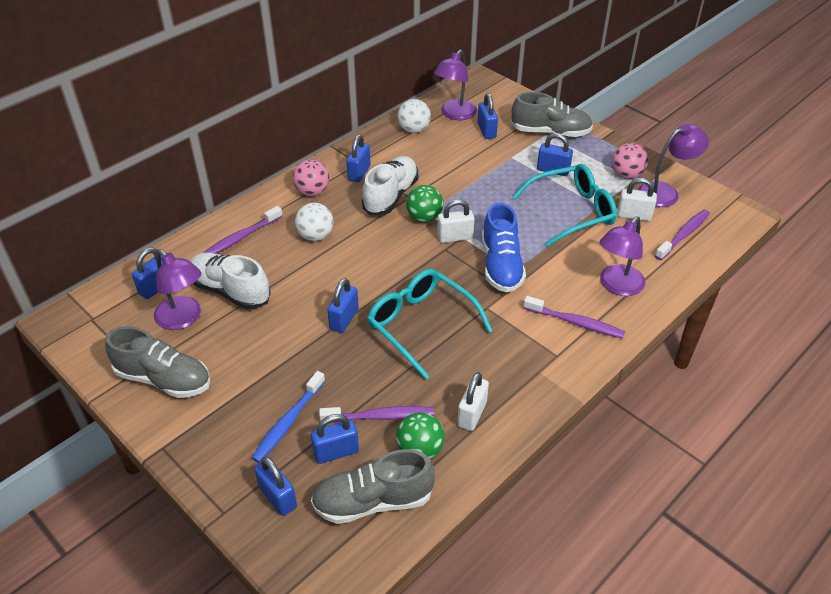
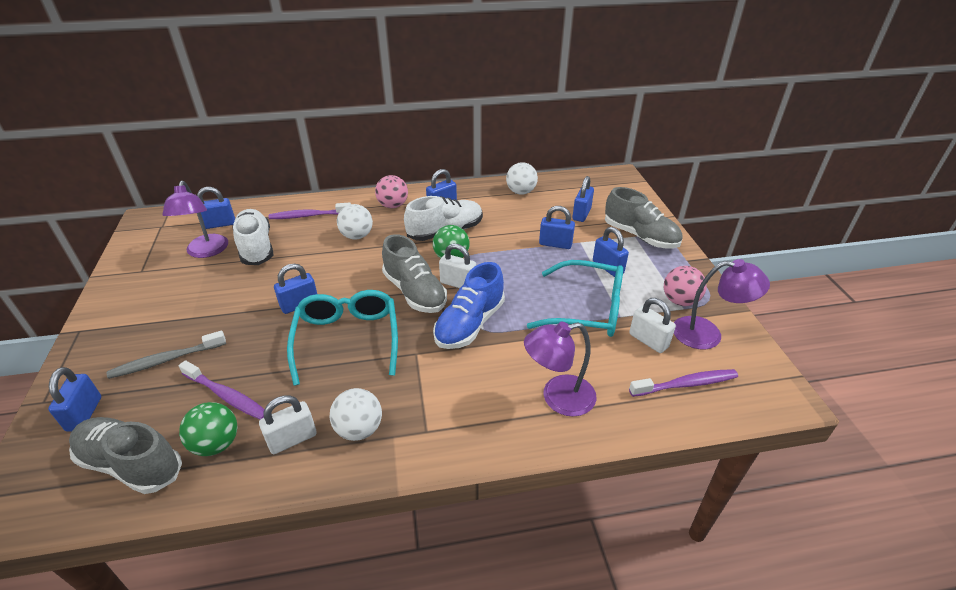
camera: 35 degrees right, 5 degrees down
(164, 379) = (142, 285): grey shoe -> grey shoe (415, 292)
(288, 421) = (167, 360): blue toothbrush -> grey toothbrush
(336, 452) = (163, 404): blue padlock -> blue padlock (555, 244)
(455, 114) = (568, 193): purple lamp -> none
(511, 380) = (359, 429): none -> white ball
(575, 322) = (478, 410): purple toothbrush -> none

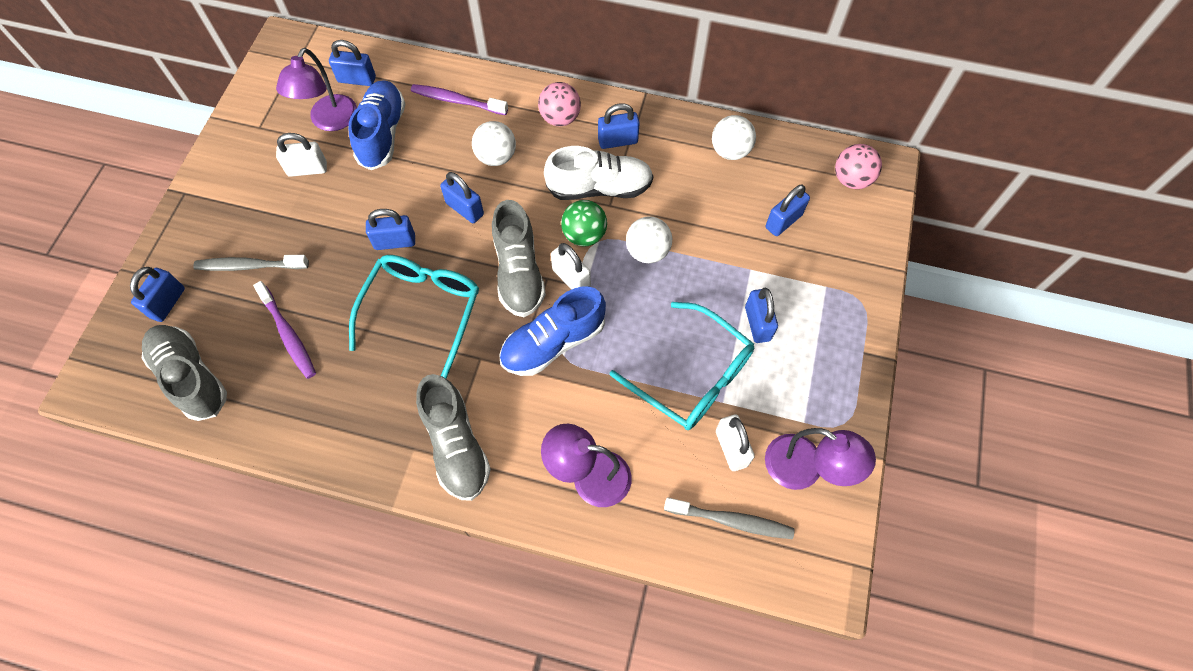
camera: 25 degrees right, 25 degrees up
(216, 444) = (263, 387): green ball -> none
(256, 247) = (382, 134): white shoe -> blue shoe
(292, 439) = (327, 411): white padlock -> white padlock (307, 169)
(359, 429) = (387, 427): white ball -> white ball (647, 251)
(555, 244) = (718, 260): blue padlock -> blue padlock (465, 209)
(640, 236) = (833, 289): grey shoe -> grey shoe (456, 445)
(680, 301) = (808, 409): pink ball -> pink ball (851, 179)
(685, 384) = (730, 520): purple toothbrush -> grey toothbrush

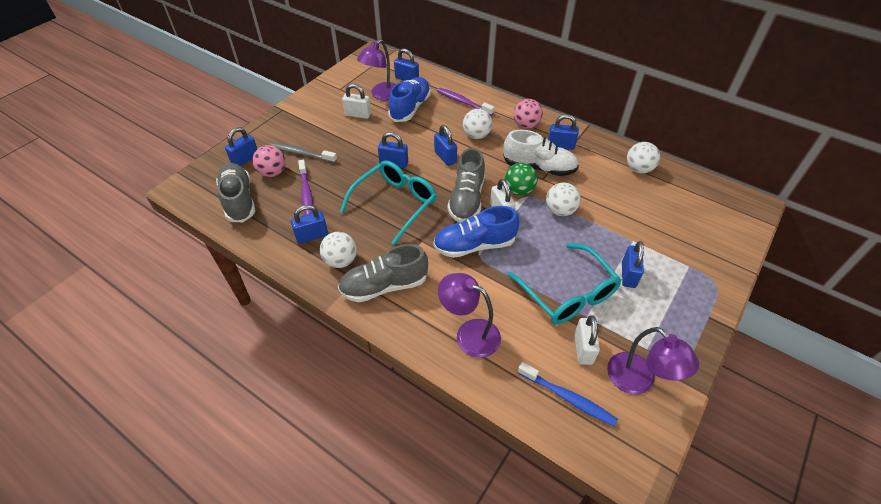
camera: 20 degrees right, 15 degrees down
(382, 427) = (340, 261): none -> white ball
(456, 445) = (384, 286): grey shoe -> grey shoe turned 75 degrees clockwise
(730, 520) = (567, 397): grey toothbrush -> blue toothbrush
(783, 221) = (666, 218): blue padlock -> blue padlock (312, 236)
(851, 179) = (726, 206): pink ball -> pink ball (272, 172)

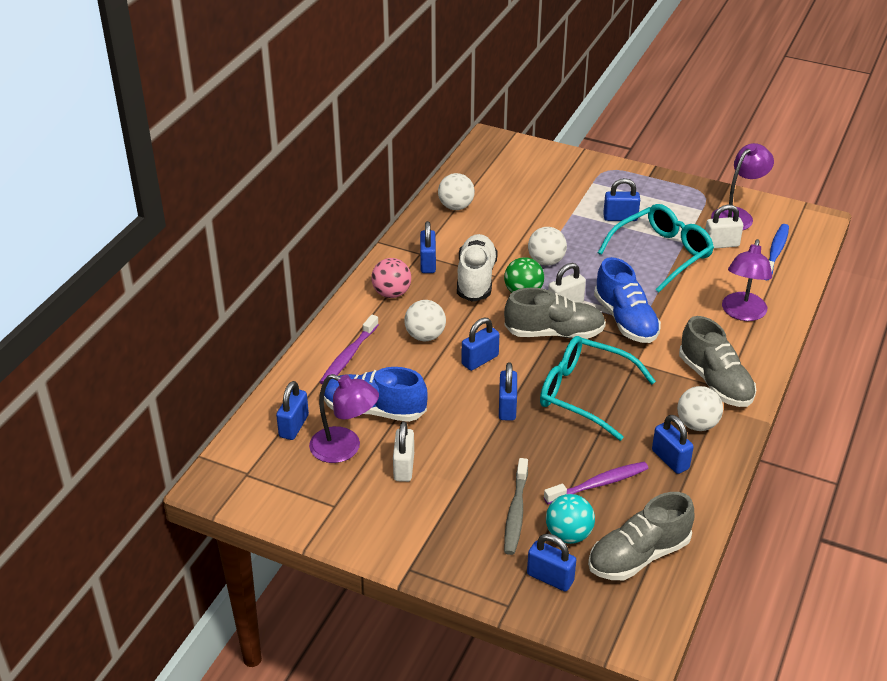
camera: 100 degrees left, 10 degrees down
(272, 172) = (568, 534): pink ball -> turquoise ball

